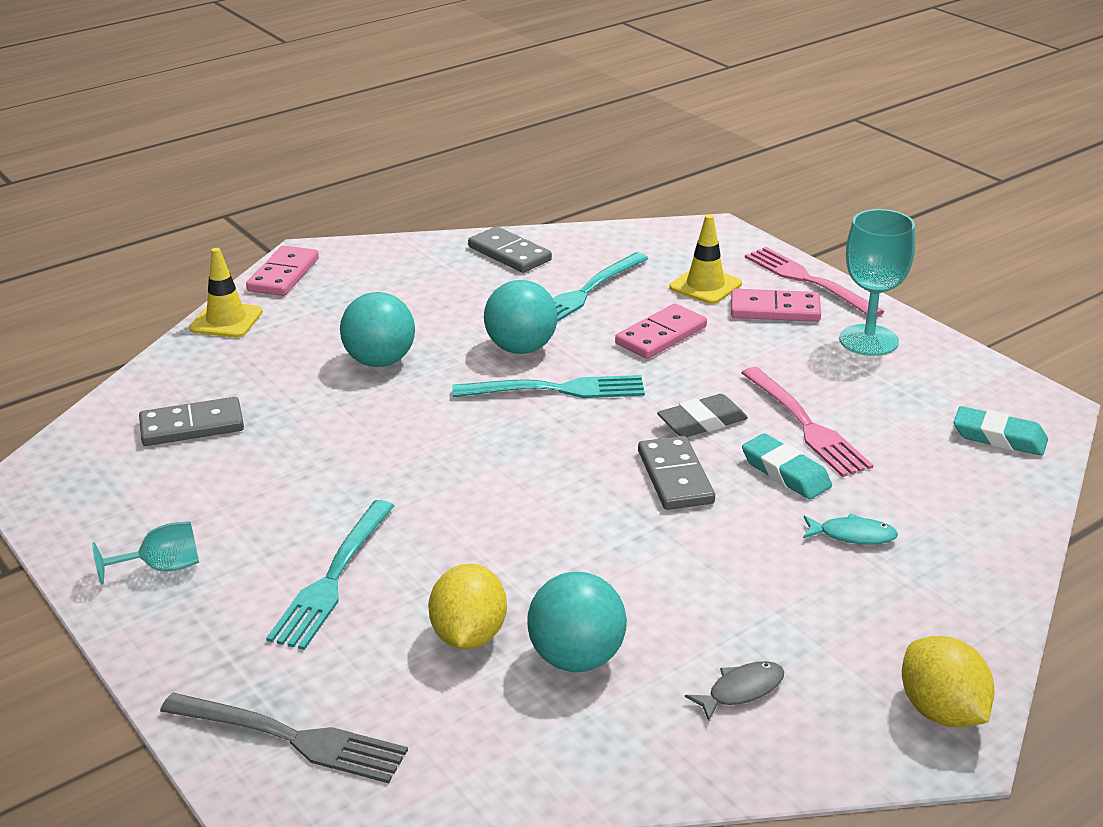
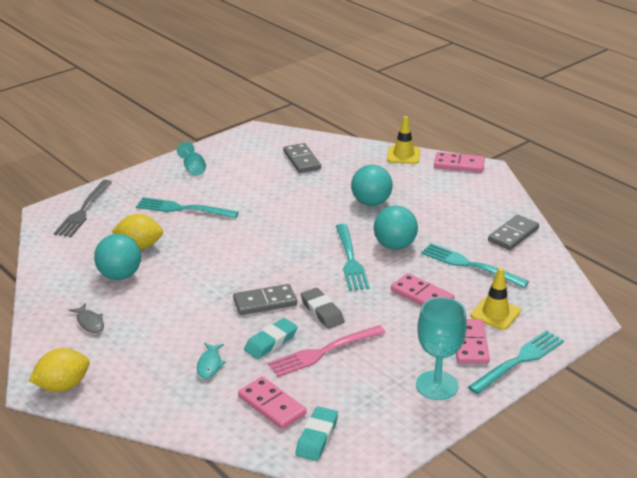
camera: 85 degrees right, 0 degrees up
(808, 281) = (519, 361): pink fork -> turquoise fork
(940, 474) = (272, 405): none -> pink domino

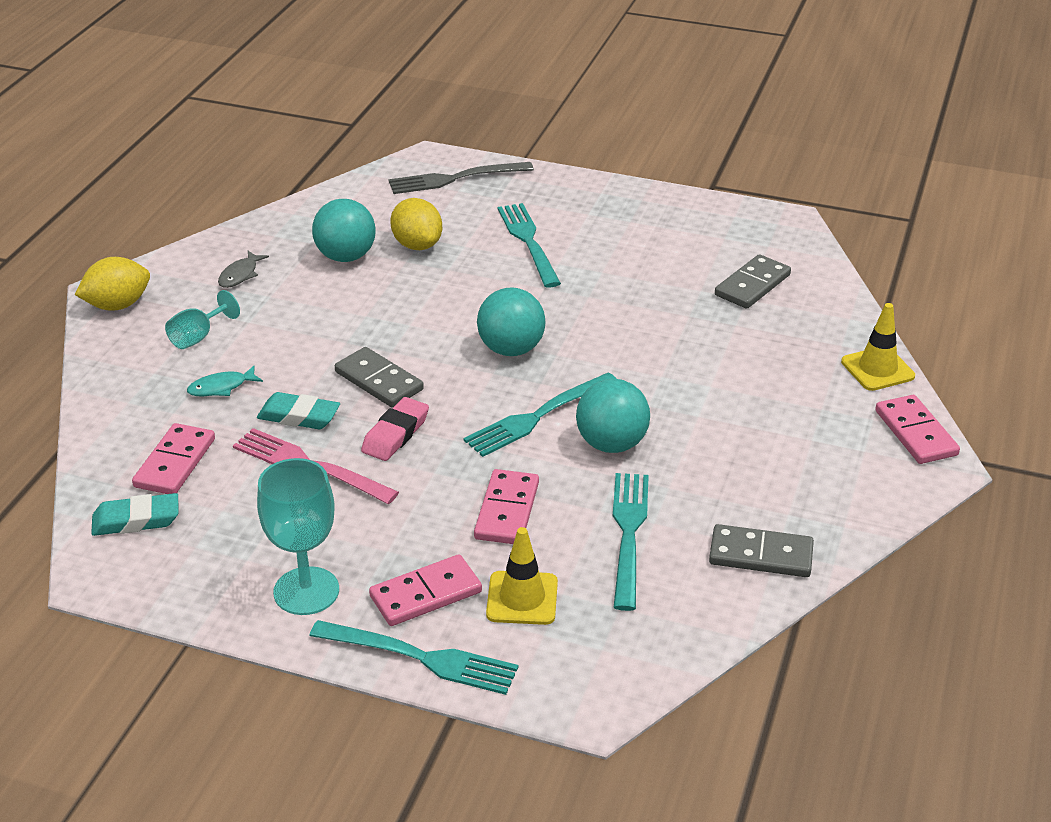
camera: 60 degrees right, 5 degrees up
(63, 386) = (117, 305): yellow lemon -> yellow lemon turned 60 degrees counterclockwise
(193, 169) = (630, 212): turquoise goblet -> turquoise goblet (198, 337)
(322, 311) = (395, 434): grey eraser -> pink eraser
(371, 202) = (705, 384): turquoise ball -> turquoise ball (511, 349)

